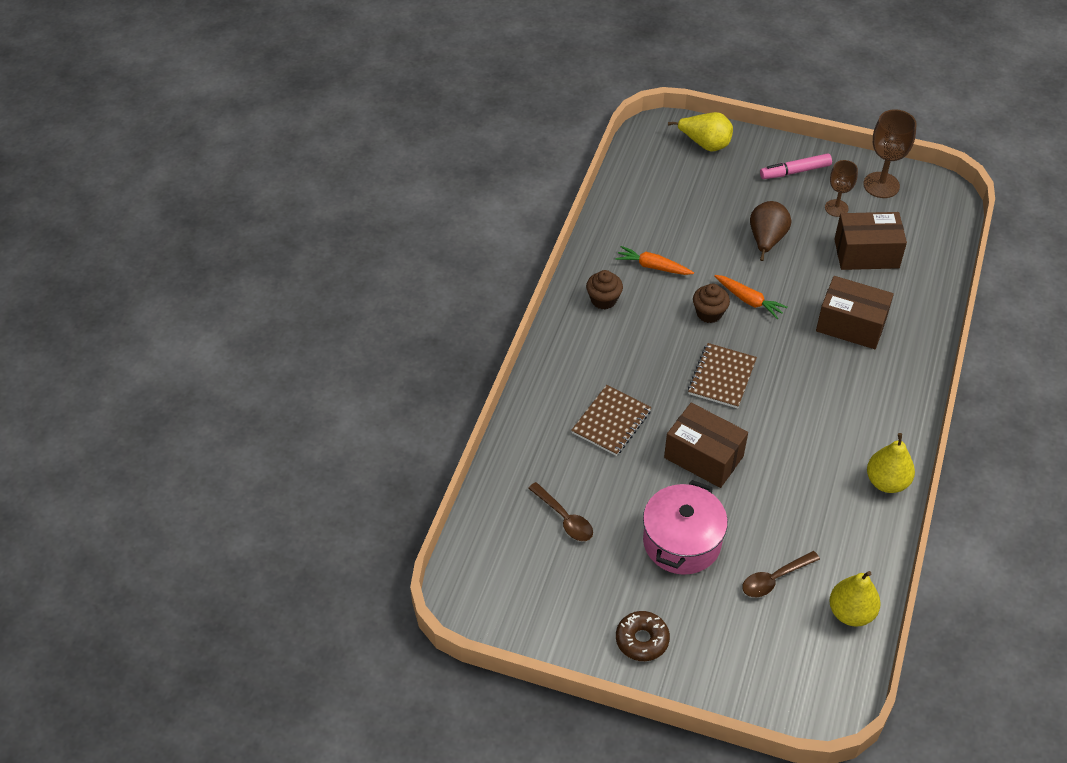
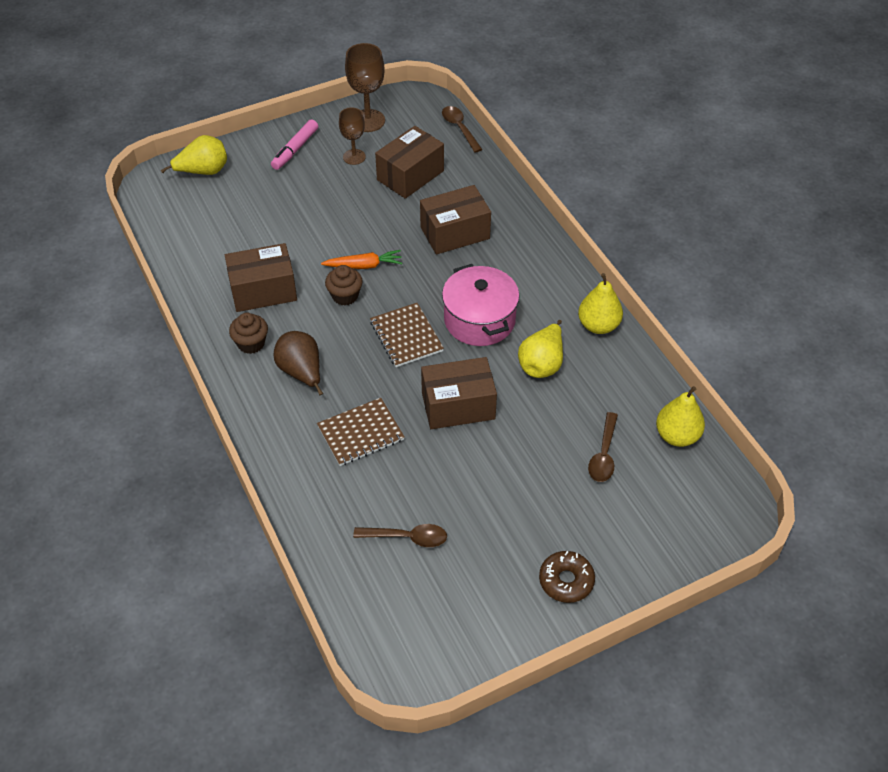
camera: 45 degrees left, 0 degrees up
(611, 422) = (360, 433): brown notebook -> brown notebook turned 75 degrees clockwise
(653, 267) = (263, 290): orange carrot -> brown box
(681, 542) = (512, 482): pink pot -> pink pot (479, 320)
(766, 240) = (328, 213): brown pear -> brown pear (301, 372)
(804, 476) = (542, 364): none -> yellow pear
(954, 241) = (459, 128): none -> brown spoon

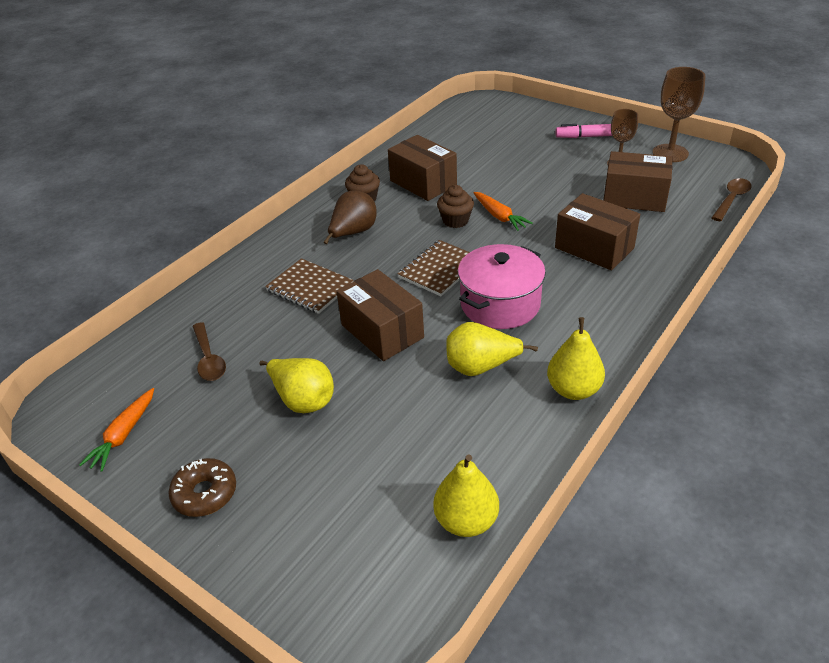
camera: 65 degrees right, 10 degrees down
(203, 171) = (517, 112): yellow pear -> yellow pear (303, 400)
(464, 624) = (124, 435): none -> orange carrot
(604, 455) = (392, 462): brown spoon -> none

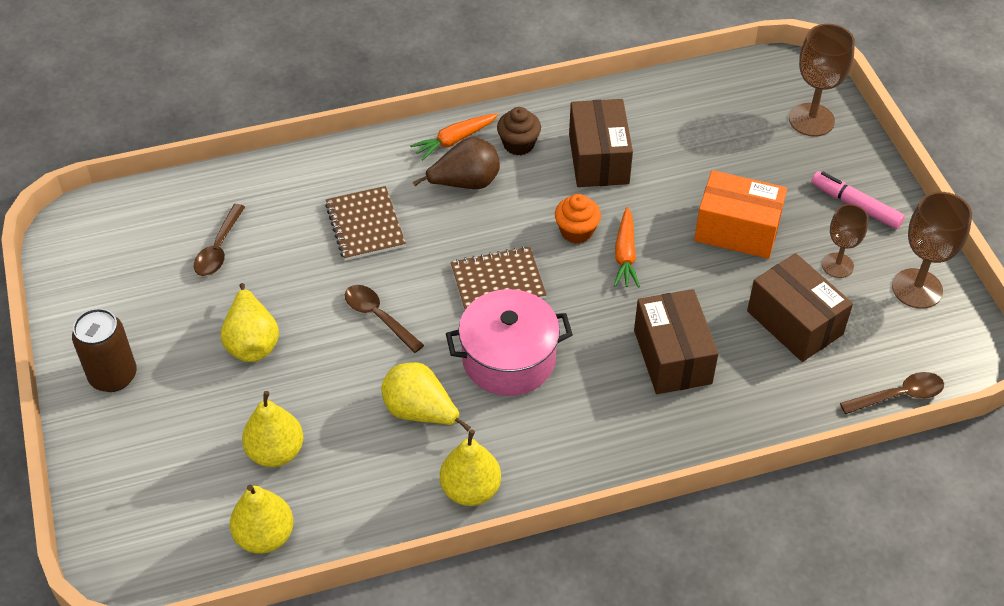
camera: 35 degrees right, 10 degrees up
(124, 435) = (101, 281): orange carrot -> orange carrot (455, 140)
(205, 493) = (113, 376): brown donut -> brown can
(382, 331) = (378, 317): brown box -> brown spoon
(406, 458) = (276, 452): none -> yellow pear
(455, 221) = (576, 231): brown cupcake -> orange cupcake
(517, 115) = (811, 120): none -> brown goblet
(545, 175) = (737, 230): none -> orange box

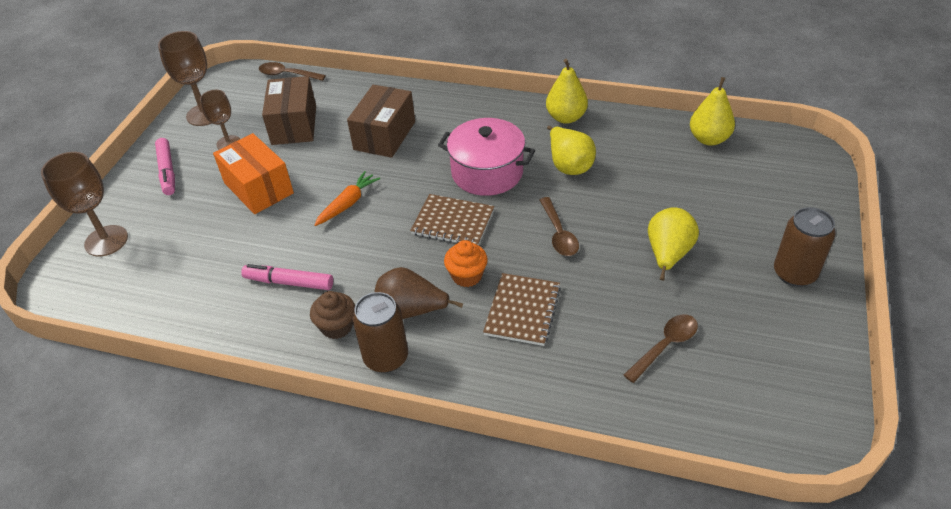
camera: 145 degrees left, 5 degrees down
(276, 452) = (681, 178): yellow pear -> none
(455, 140) = (386, 357): orange carrot -> brown can
(576, 231) = (364, 233): orange cupcake -> orange cupcake (467, 276)
(599, 159) = (289, 282): brown box -> pink marker

